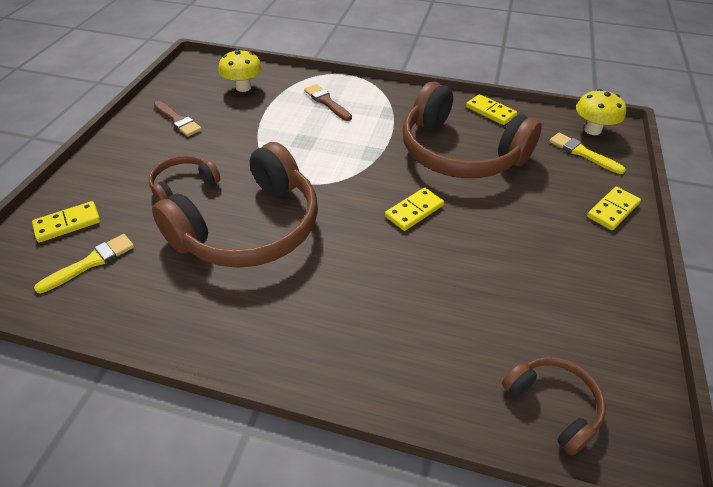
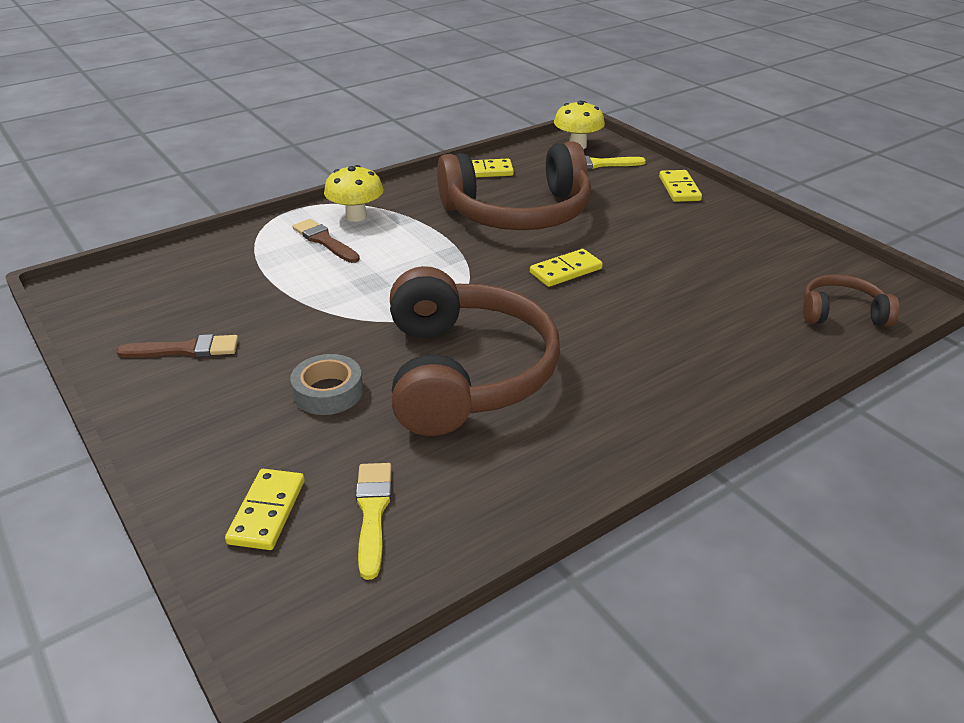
camera: 50 degrees left, 10 degrees down
(183, 186) = (328, 392): brown headphones -> grey tape
(243, 87) = (200, 278): yellow mushroom -> yellow mushroom (356, 216)
(326, 102) = (324, 241): brown brush -> brown brush turned 45 degrees clockwise
(414, 211) = (566, 271): yellow domino -> yellow domino turned 60 degrees clockwise

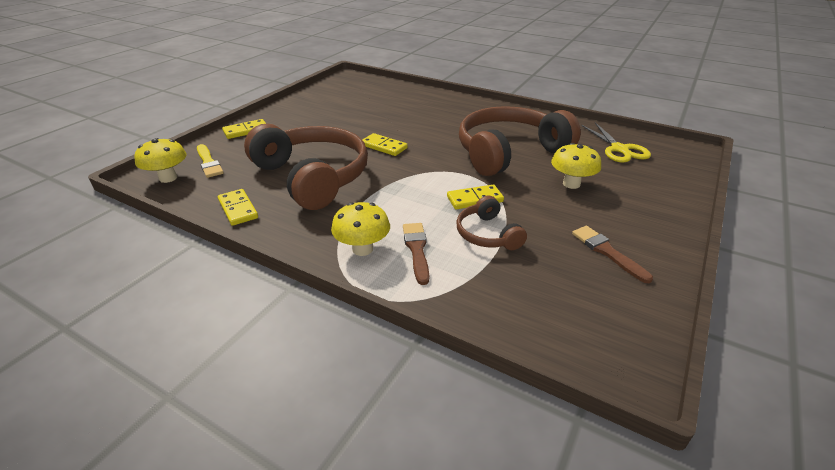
camera: 115 degrees left, 0 degrees up
(267, 512) = (656, 171): yellow domino -> yellow domino (474, 199)
(324, 241) = (416, 250): brown brush -> brown brush turned 150 degrees clockwise
(328, 392) = (571, 184): grey tape -> yellow mushroom
(372, 513) = (619, 149): yellow brush -> yellow scissors
(842, 313) = (372, 86): brown headphones -> brown headphones (487, 234)

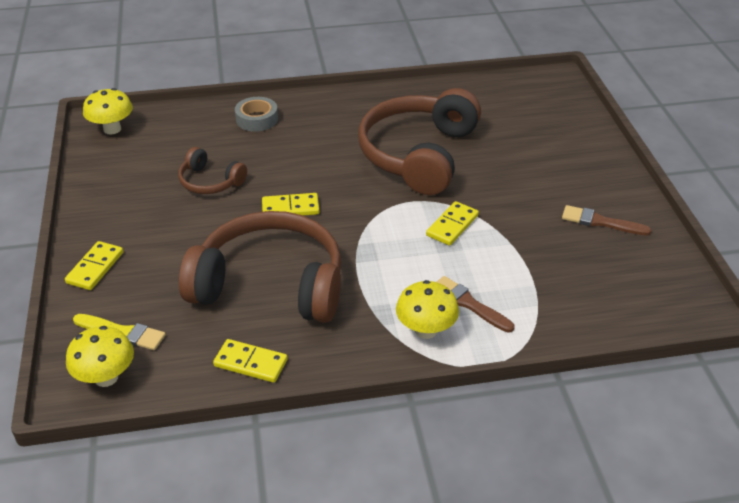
camera: 40 degrees left, 5 degrees up
(431, 101) = (257, 119): none -> grey tape
(487, 234) = (503, 256): brown headphones -> brown headphones (210, 181)
(571, 184) = (508, 166): yellow mushroom -> yellow mushroom (112, 129)
(619, 149) = (504, 104): yellow scissors -> none

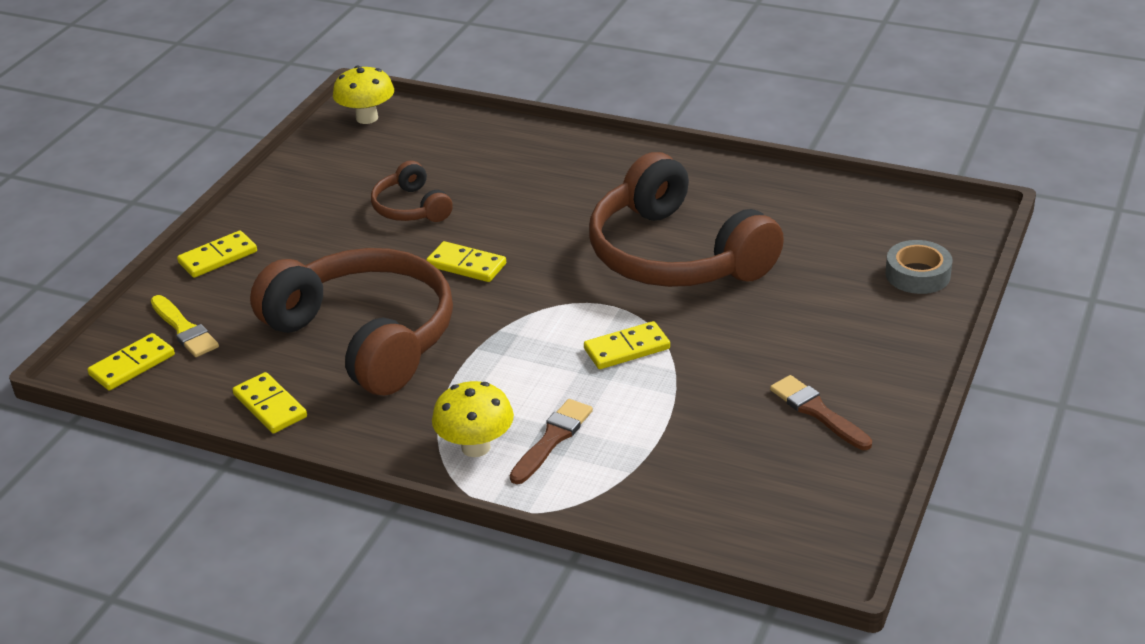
camera: 35 degrees right, 5 degrees down
(106, 377) = (132, 365): yellow mushroom -> yellow domino
(257, 119) = (530, 154): grey tape -> grey tape (917, 274)
(419, 154) = (676, 255): brown headphones -> brown headphones turned 90 degrees counterclockwise
(468, 304) = (552, 439): brown brush -> brown brush turned 45 degrees clockwise

